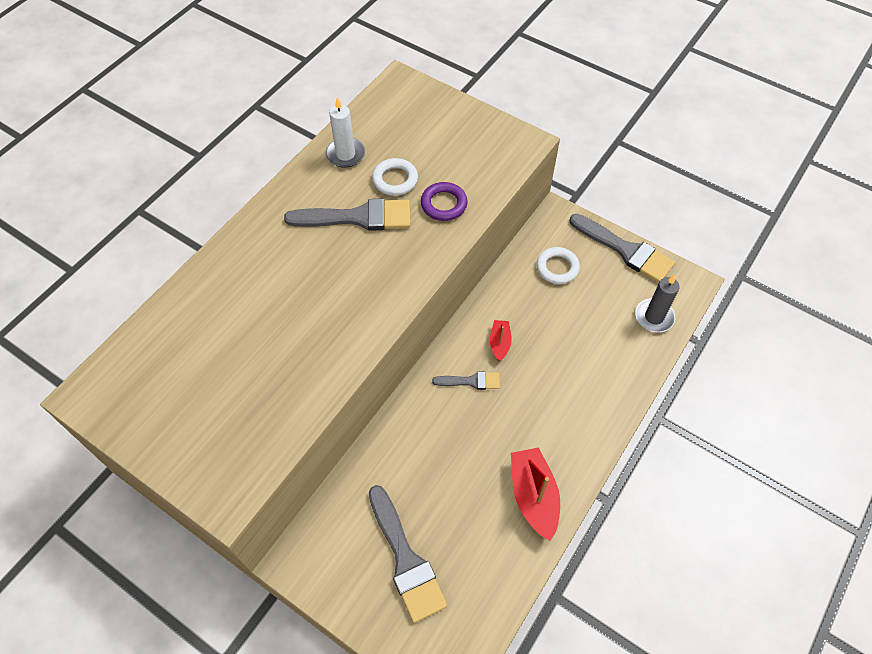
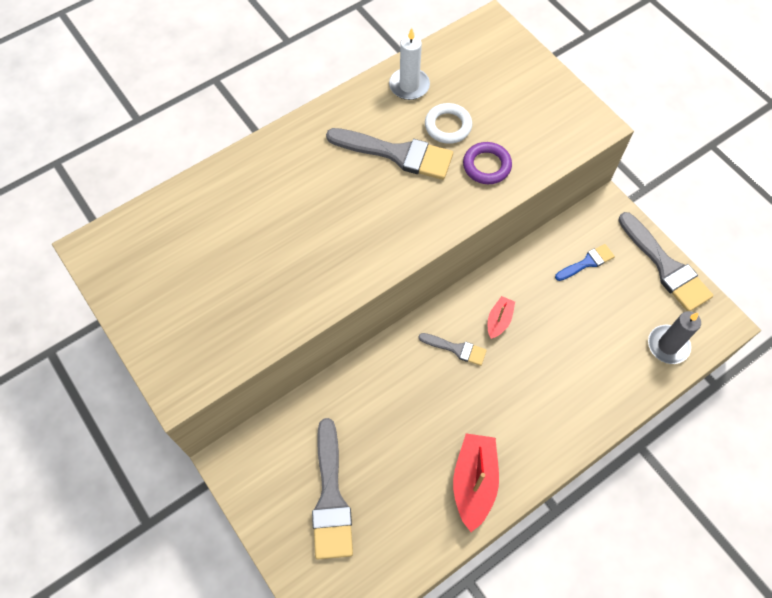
camera: 20 degrees right, 5 degrees up
(557, 268) = (587, 262): white ring -> blue brush

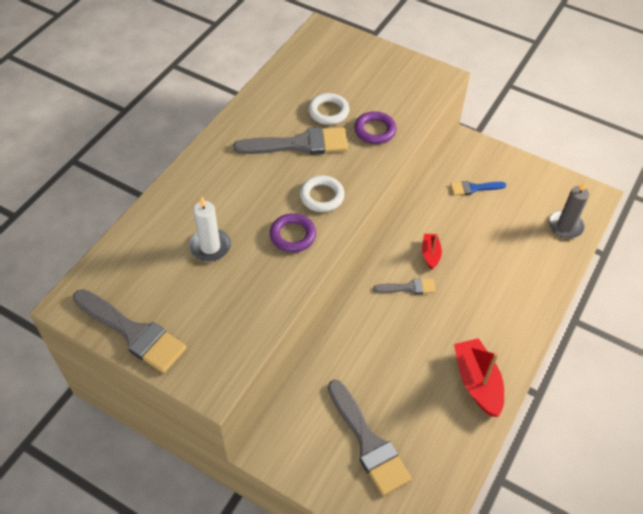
camera: 25 degrees left, 10 degrees down
(337, 256) = (293, 235): none -> purple ring
(390, 223) = (322, 196): none -> white ring
(409, 86) = (281, 92): white candle -> white candle (210, 247)
(587, 262) = (474, 188): blue brush -> blue brush turned 135 degrees counterclockwise
(665, 266) = (533, 171): grey brush -> grey brush (133, 332)

